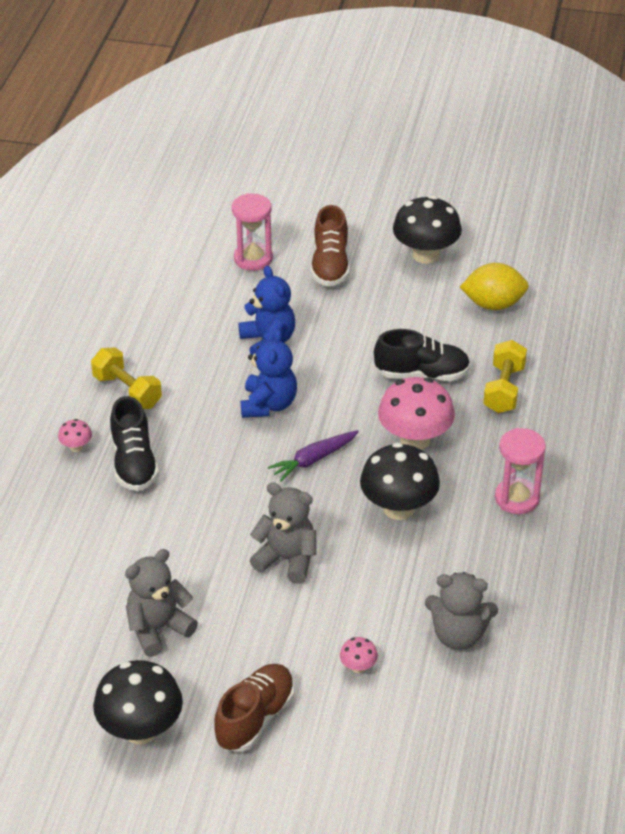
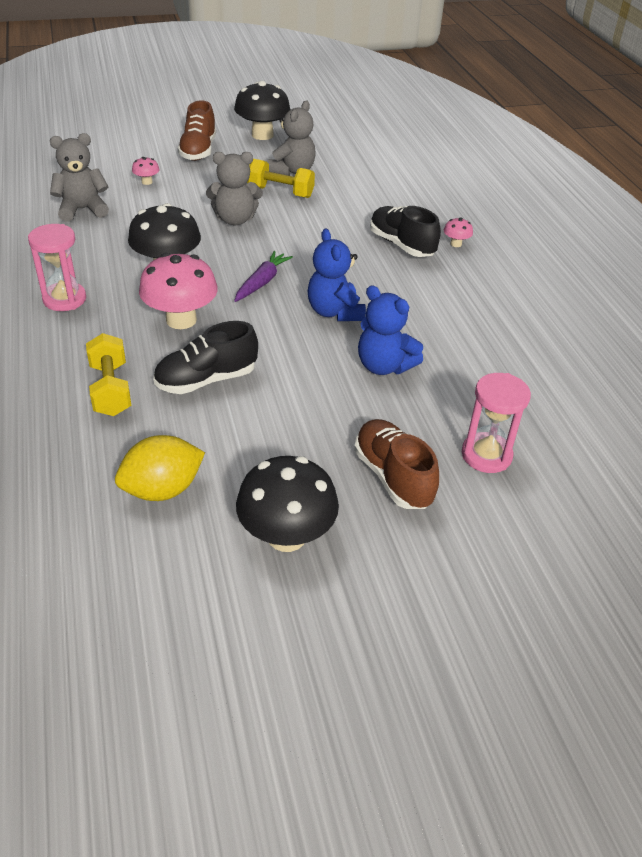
camera: 150 degrees right, 0 degrees up
(127, 391) = (463, 290): yellow dumbbell -> yellow dumbbell (280, 192)

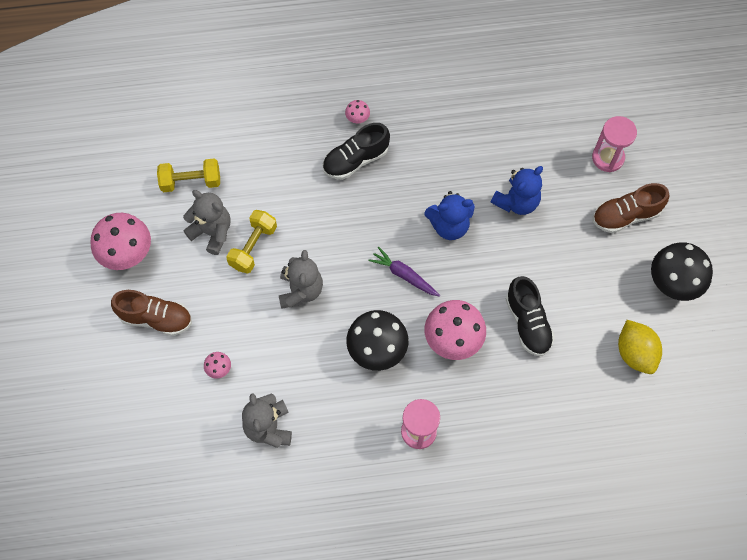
camera: 80 degrees left, 25 degrees up
(111, 389) = (536, 389): yellow dumbbell -> yellow dumbbell (191, 181)
(262, 135) = (127, 253): black mushroom -> pink mushroom

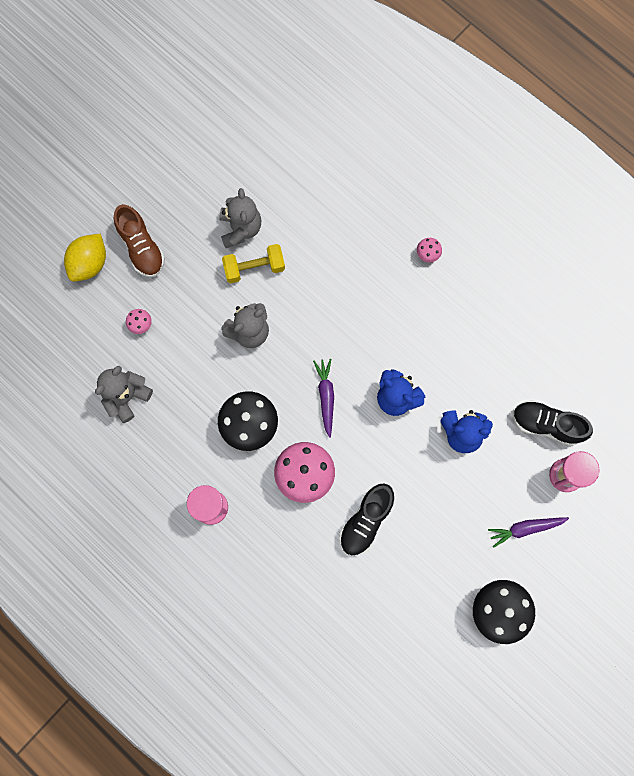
camera: 50 degrees right, 10 degrees up
(127, 253) = (173, 184): pink mushroom -> none
(191, 181) = (267, 178): yellow dumbbell -> none
(355, 160) = (390, 282): black shoe -> black shoe (546, 425)
(626, 215) = (525, 528): brown shoe -> purple carrot
(635, 353) = (410, 624): yellow lemon -> yellow lemon (89, 263)

